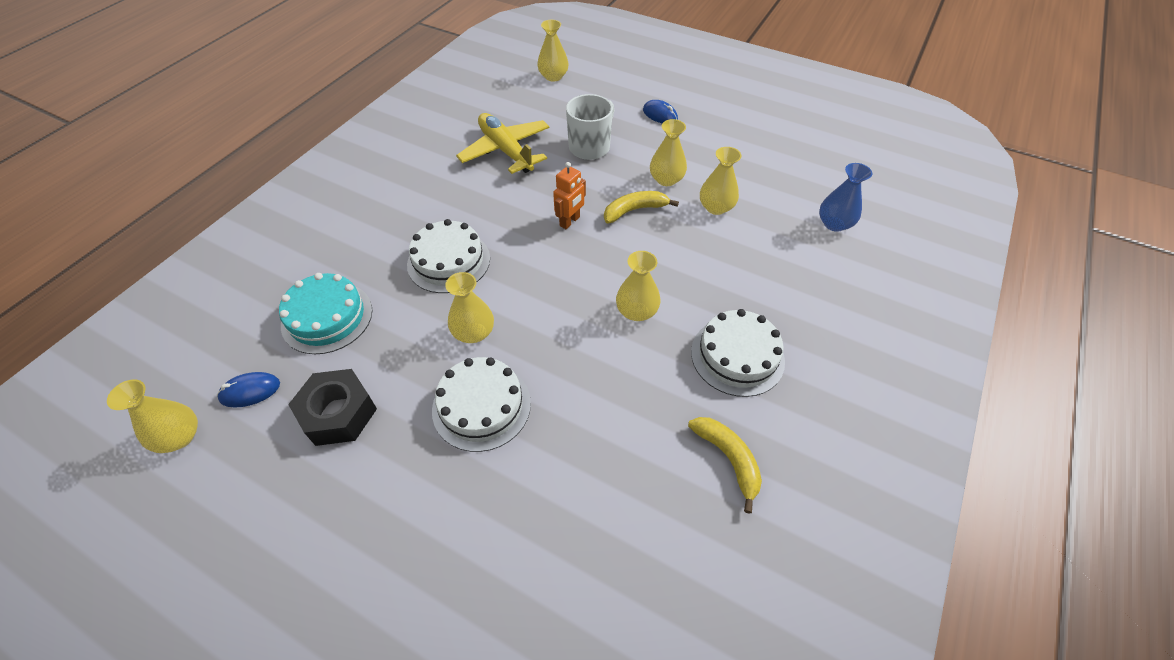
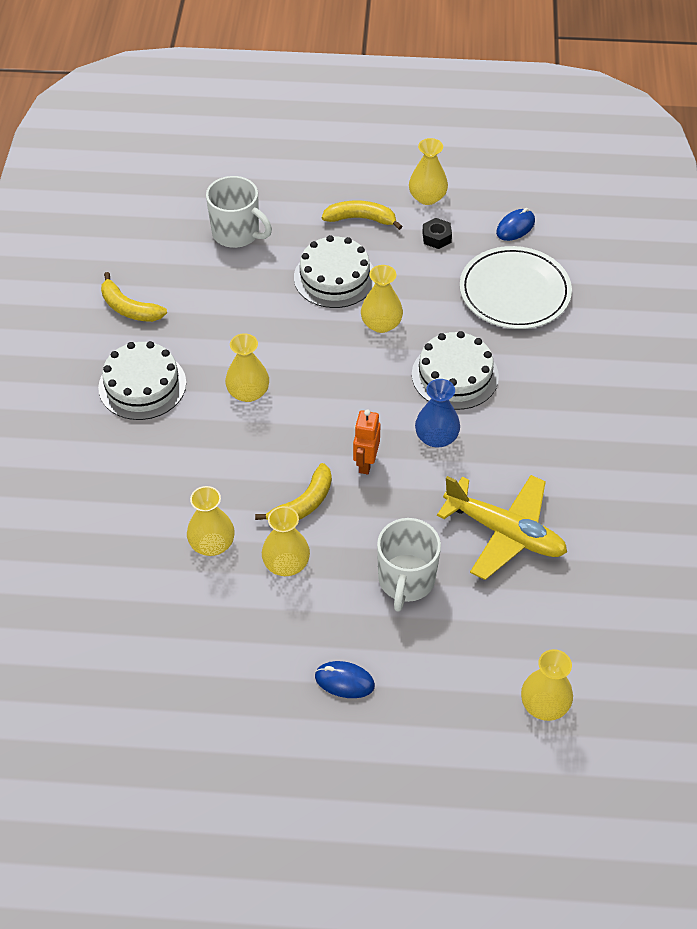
camera: 155 degrees right, 0 degrees up
(179, 437) = (531, 189): yellow vase -> yellow vase (427, 197)
(327, 317) = (514, 292): turquoise cake -> white plate
(338, 413) = (436, 237): black nut -> black nut, size x0.52
(396, 479) = (361, 219): none -> yellow banana
(555, 524) = (237, 233): none -> white mug
(834, 224) = (68, 572): blue vase -> blue vase (436, 437)

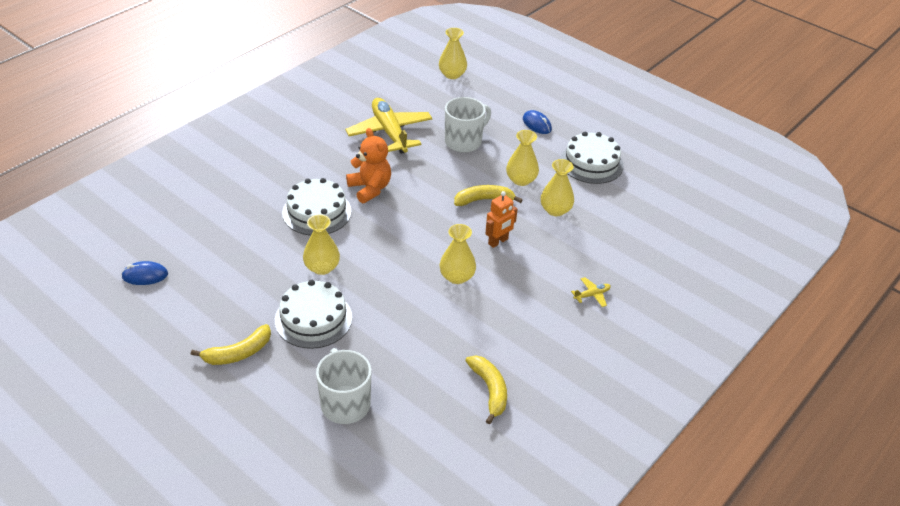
camera: 145 degrees left, 10 degrees down
(98, 455) = (592, 295): none -> yellow plane
(142, 385) = (526, 323): white cake -> white cake (591, 163)
(361, 219) = (238, 353): yellow banana -> yellow banana turned 75 degrees counterclockwise
(365, 463) = (426, 199): orange robot -> orange robot (498, 241)
(427, 197) = (168, 338): yellow vase -> none
(436, 237) = (206, 303): black nut -> none
(436, 437) = (370, 189): blue vase -> orange teddy bear
(514, 292) = (212, 235): white plate -> none

